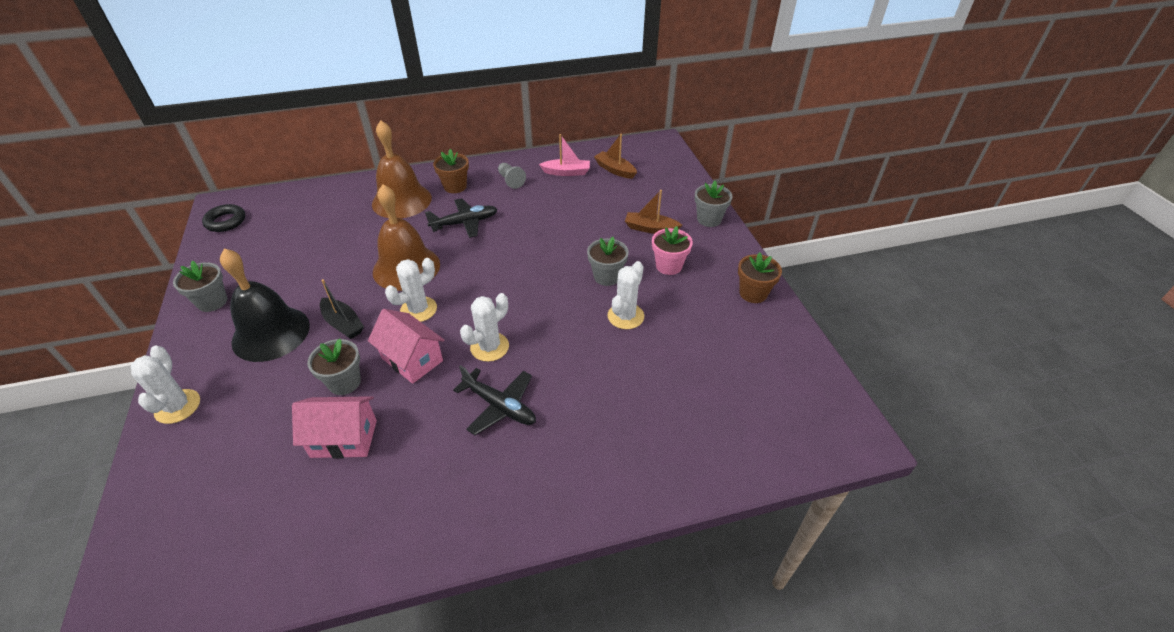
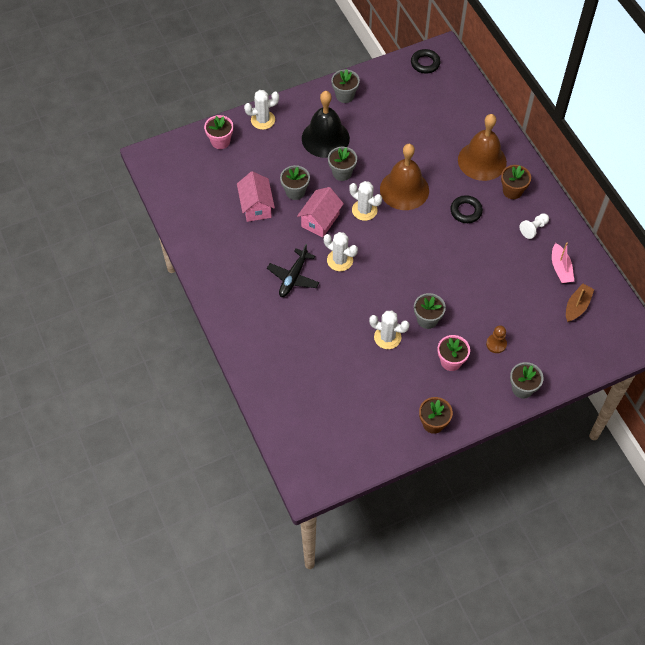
camera: 80 degrees right, 15 degrees up
(174, 477) = (220, 141): none -> pink flower pot
(343, 324) = (342, 173): black boat -> grey flower pot
(465, 223) = (466, 211): black plane -> black ring
(510, 181) = (533, 229): grey pawn -> white pawn
(650, 228) = (496, 344): brown boat -> brown pawn

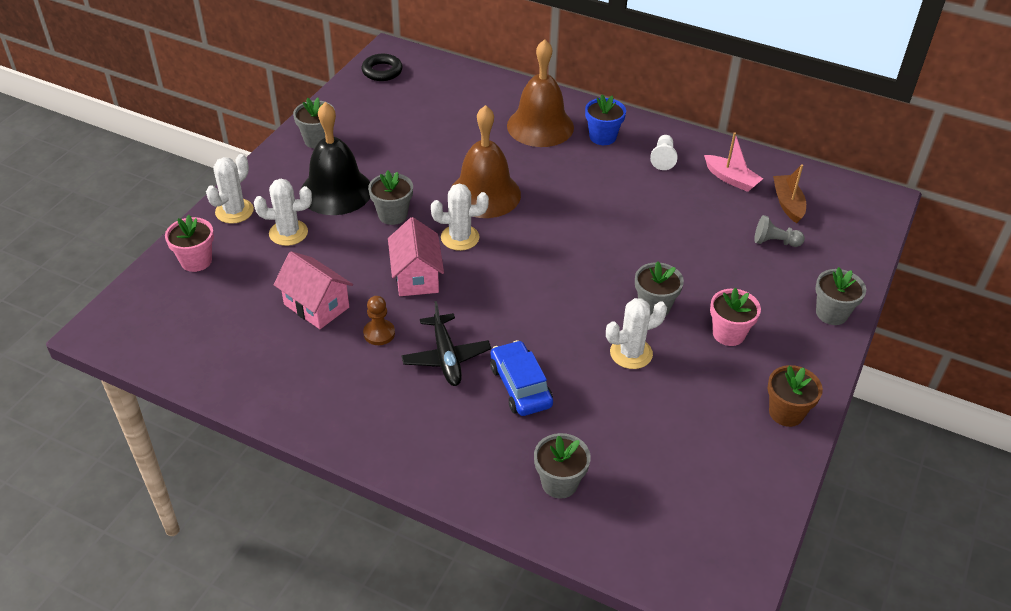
camera: 40 degrees left, 15 degrees down
(295, 191) = (353, 263): grey flower pot -> grey flower pot (559, 483)
(314, 317) = (520, 386): none -> blue car
(340, 260) = (485, 305): white cactus -> white cactus (288, 233)
(466, 211) = (575, 179): black ring -> none
(496, 344) = (754, 286): brown pawn -> brown pawn (379, 333)
(512, 191) = (602, 137): brown flower pot -> blue flower pot
(540, 325) = (775, 242): none -> grey pawn

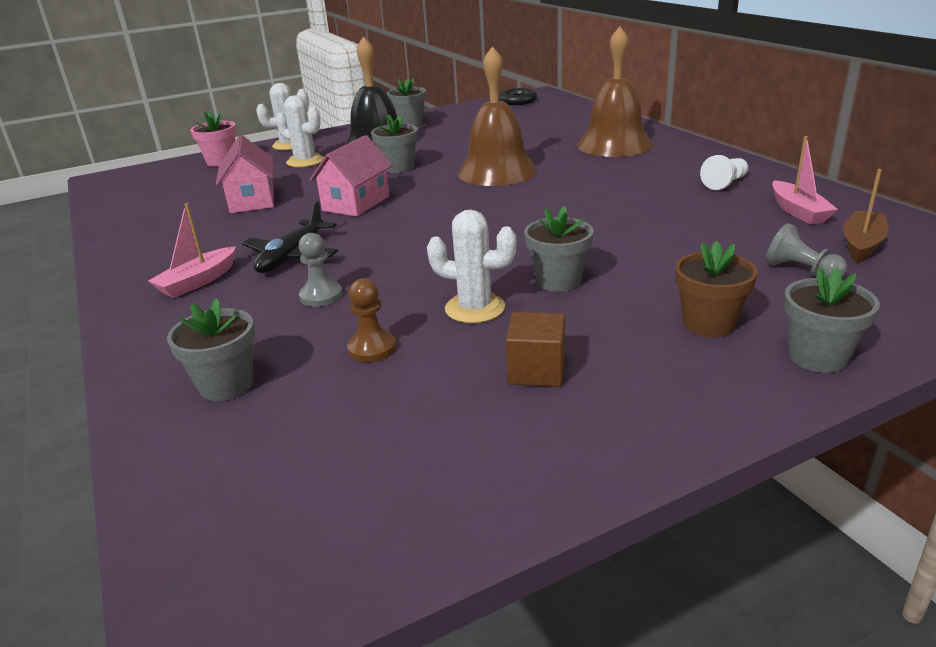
camera: 40 degrees right, 15 degrees down
(379, 333) = (267, 227): brown pawn -> brown pawn (372, 348)
(409, 412) = (198, 281): none -> pink boat
(460, 238) = (432, 190): white cactus -> none
(520, 386) = (321, 296): blue car -> grey pawn
(602, 137) = (672, 160): blue flower pot -> none
(714, 387) = (536, 371): none -> brown cube
(728, 334) = (624, 329): pink flower pot -> none
(786, 413) = (607, 435): brown flower pot -> brown flower pot (708, 324)

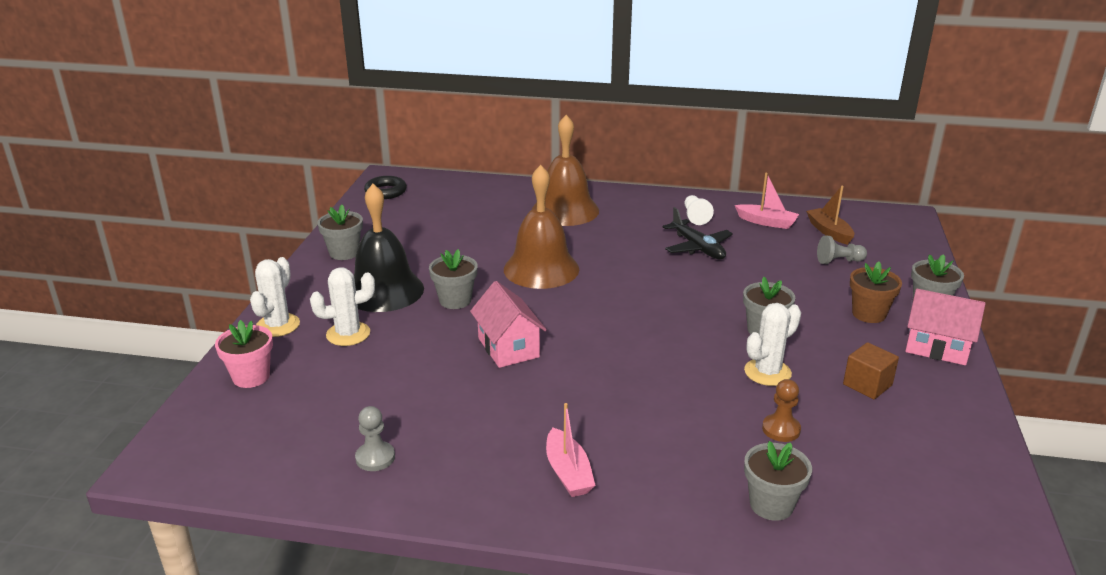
camera: 55 degrees left, 0 degrees up
(252, 201) = (411, 393): pink house -> pink house (937, 347)
(292, 256) = (579, 412): black plane -> black plane (698, 248)
(321, 296) = (674, 423): grey pawn -> grey pawn (375, 458)

